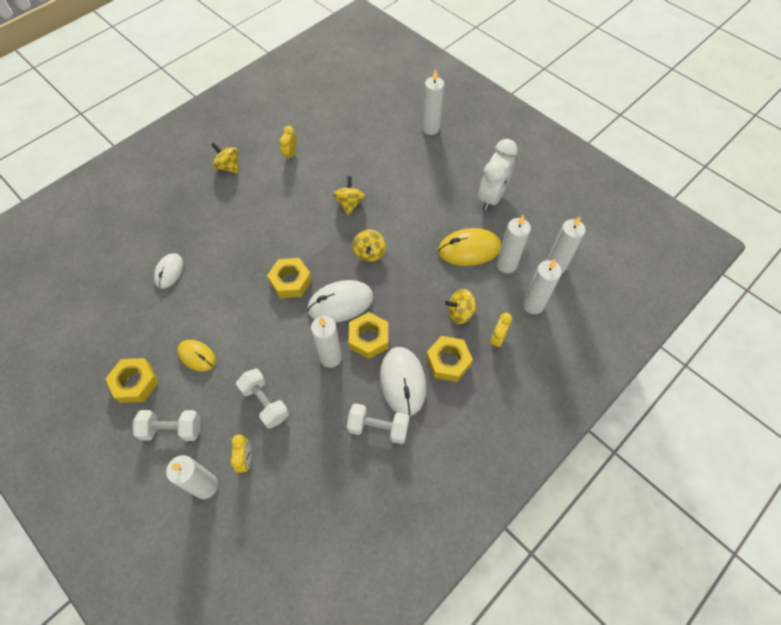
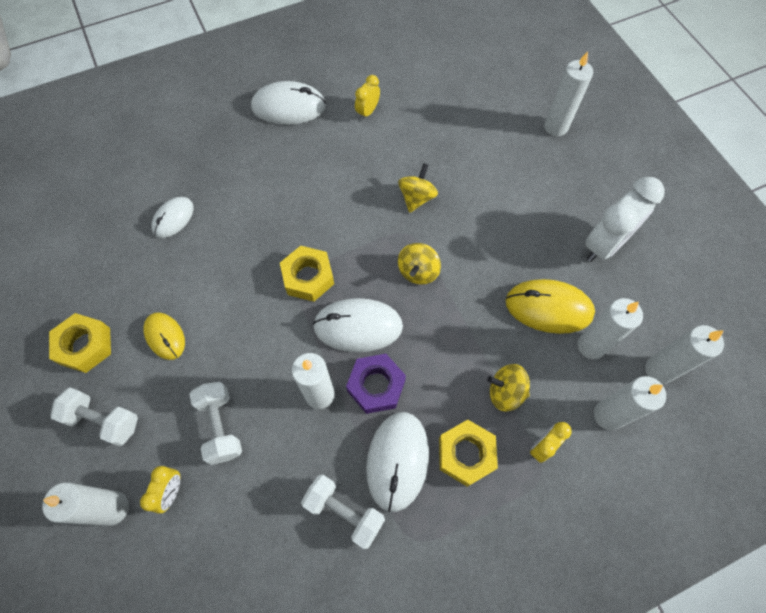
camera: 20 degrees right, 5 degrees up
(228, 167) = (289, 107): yellow spinning top -> white mouse
(369, 338) = (376, 386): yellow nut -> purple nut

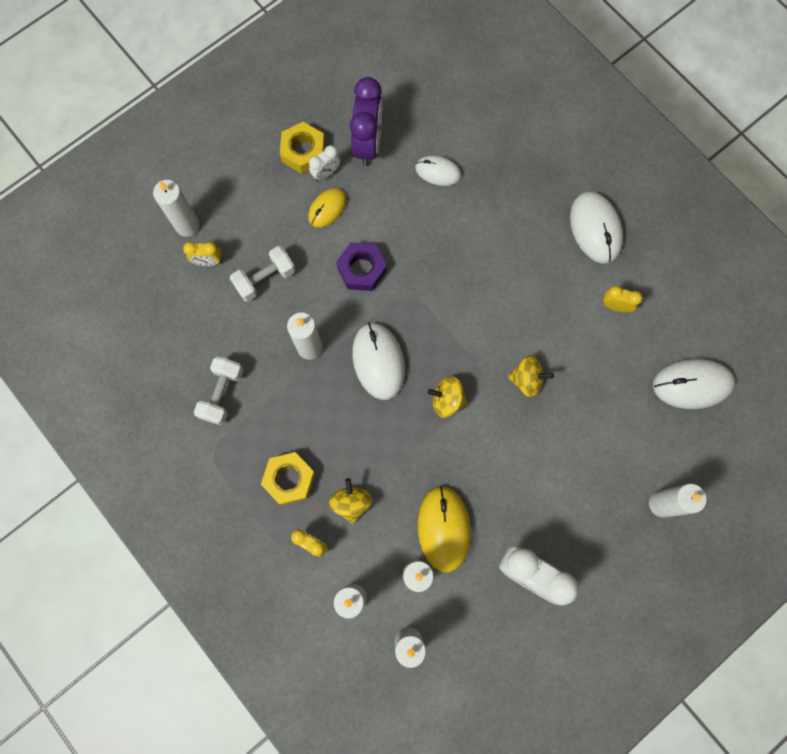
camera: 75 degrees right, 10 degrees up
(103, 420) = (248, 191): white dumbbell -> none
(110, 276) = (368, 144): none -> purple clock
(123, 328) = (326, 173): none -> white clock
(308, 277) = (413, 305): yellow nut -> none
(376, 386) = (329, 391): purple nut -> purple nut (362, 269)
(397, 460) = (271, 425): white mouse -> white mouse (692, 384)

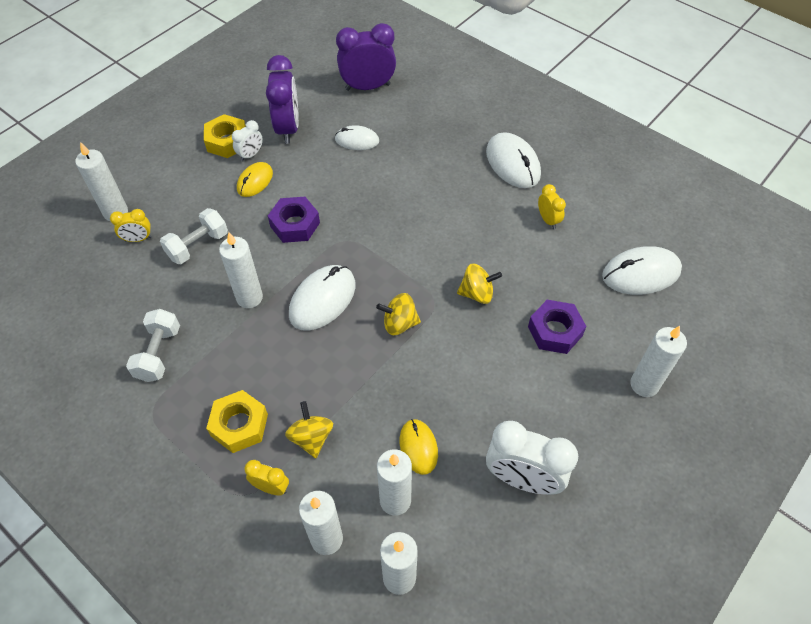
camera: 10 degrees left, 20 degrees down
(378, 361) = (322, 299): white mouse -> white mouse turned 60 degrees clockwise
(444, 528) = (418, 447): yellow mouse -> yellow mouse, size x0.62
(460, 99) = (367, 87): none -> purple clock
(592, 434) = (555, 331): none -> purple nut
(615, 306) = (548, 220): yellow clock -> yellow clock turned 60 degrees clockwise

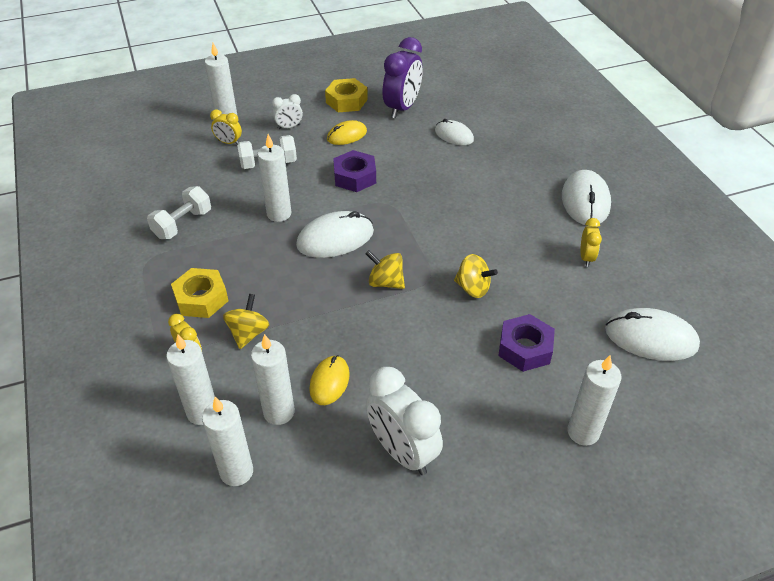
camera: 30 degrees right, 10 degrees down
(250, 155) = (358, 116): white clock -> white clock (289, 127)
(367, 87) = (493, 100): purple clock -> none

